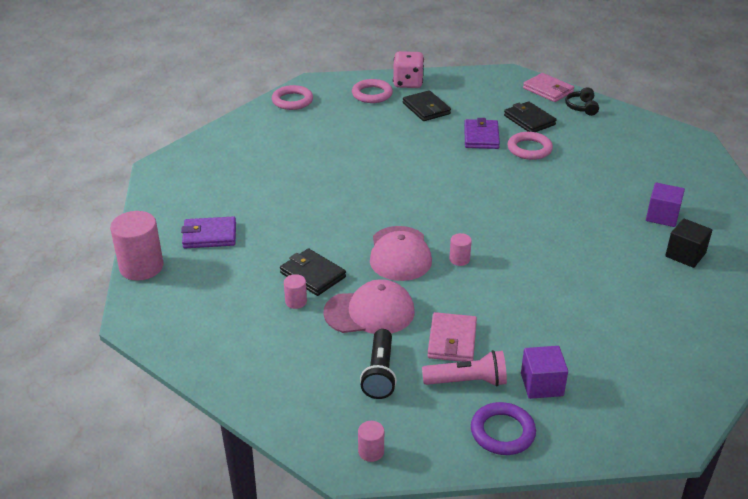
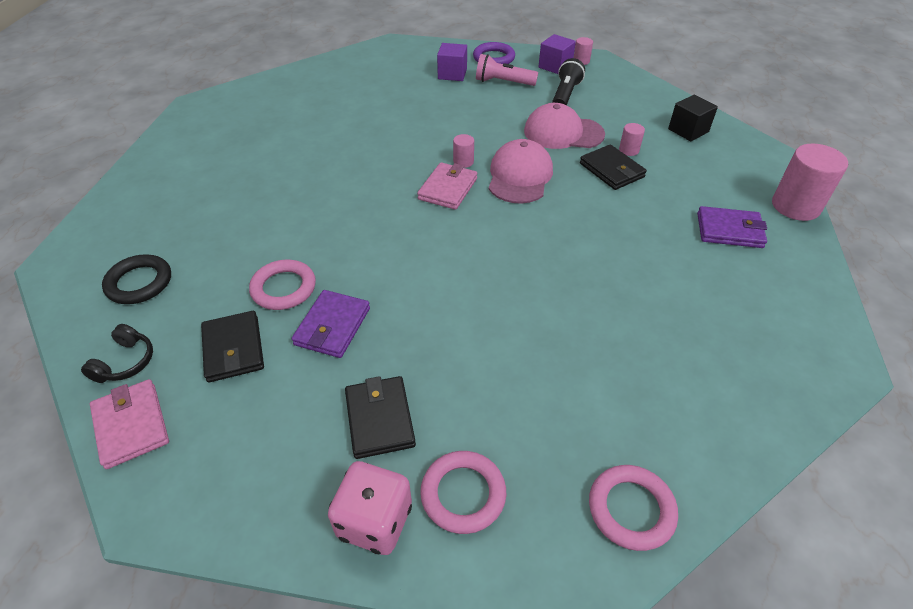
camera: 165 degrees left, 10 degrees up
(452, 340) = (502, 105): pink wallet -> pink wallet (448, 189)
(624, 138) = (139, 283): none -> black ring
(662, 216) = (229, 170): purple cube -> purple cube (555, 66)
(685, 255) = (254, 133): black cube -> black cube (688, 130)

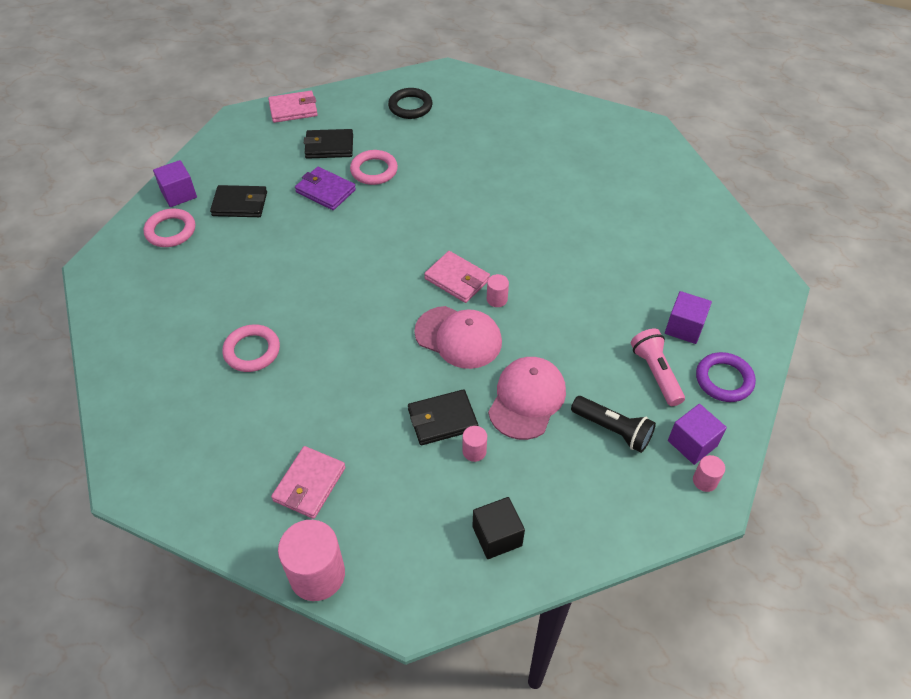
camera: 105 degrees right, 5 degrees up
(125, 362) = (341, 105): black headphones -> none
(375, 521) = (179, 194): pink dice -> purple cube
(503, 82) = (656, 373): pink flashlight -> pink flashlight turned 45 degrees counterclockwise
(631, 509) = (113, 301): pink ring -> pink ring (252, 351)
(729, 230) = (309, 484): purple wallet -> pink wallet

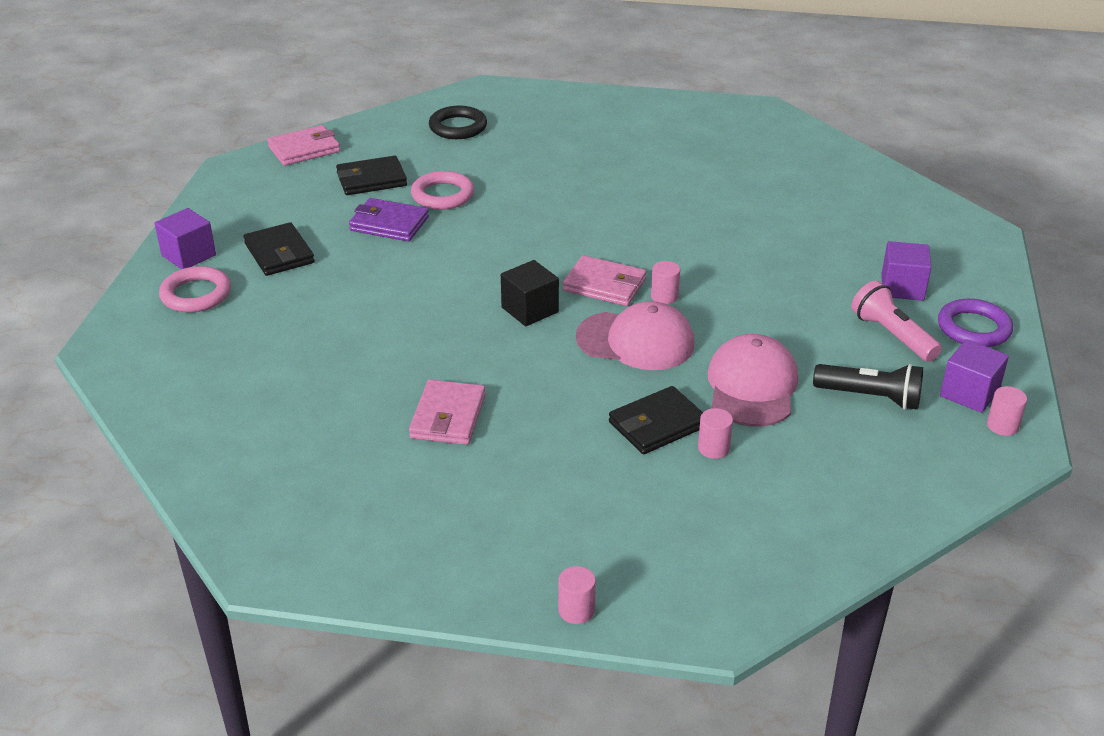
camera: 15 degrees left, 15 degrees down
(240, 204) = (279, 253): black wallet -> black wallet turned 75 degrees clockwise
(252, 351) = (372, 399): pink ring -> none
(309, 484) = (518, 520): pink wallet -> pink wallet (448, 416)
(317, 574) = (576, 610): pink cylinder -> pink cylinder, size x0.48
(497, 536) = (785, 526): black cube -> black cube (530, 310)

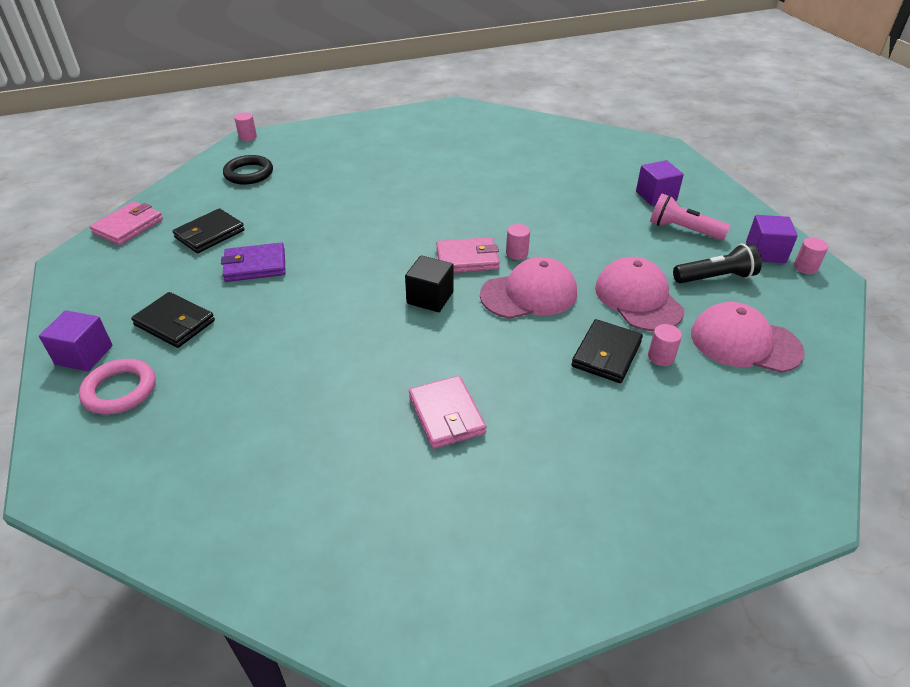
camera: 30 degrees left, 5 degrees up
(442, 195) = (281, 229): pink ring -> none
(576, 610) = (705, 548): pink cylinder -> pink cylinder (248, 137)
(825, 470) = (744, 342): none -> pink cap
(973, 328) = (722, 209): purple ring -> none

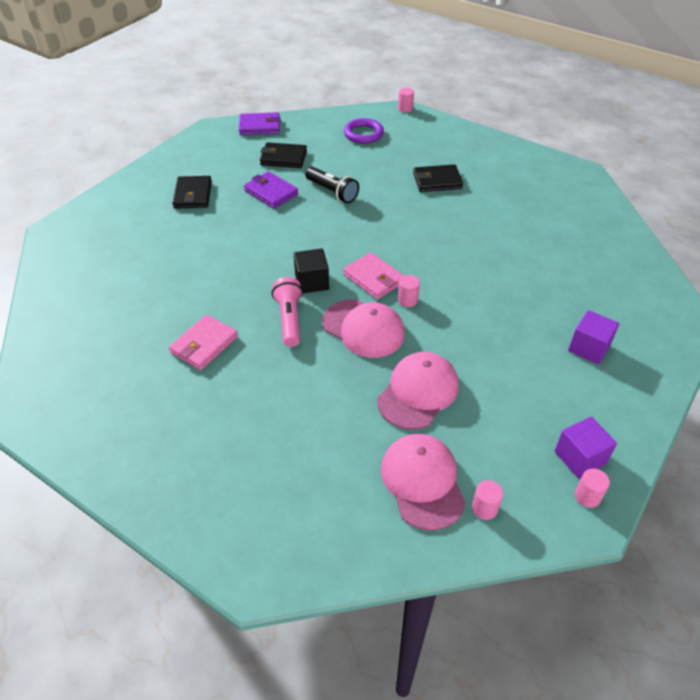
camera: 55 degrees right, 5 degrees up
(84, 355) = (142, 181): purple cube -> none
(120, 390) = (127, 209): pink ring -> none
(128, 226) = (260, 126): pink wallet -> purple wallet
(249, 173) = (363, 134): black ring -> purple ring
(606, 354) = (331, 399): black wallet -> black wallet (437, 181)
(661, 357) = (355, 433): pink cylinder -> pink cylinder (484, 508)
(683, 230) = (553, 386): pink flashlight -> pink flashlight (289, 319)
(715, 278) = (499, 433): black flashlight -> black flashlight (332, 192)

